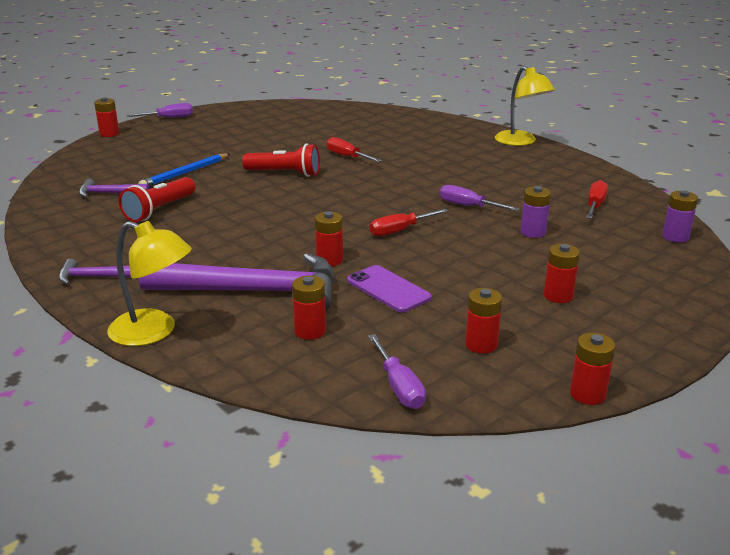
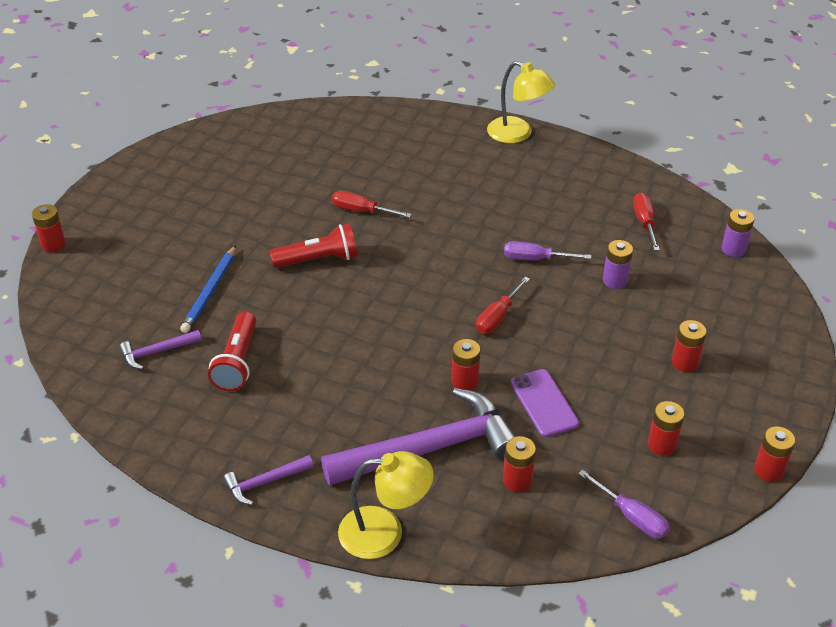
camera: 25 degrees left, 15 degrees up
(169, 118) = (99, 193): purple screwdriver -> none
(388, 289) = (544, 403): purple phone -> purple phone turned 45 degrees clockwise

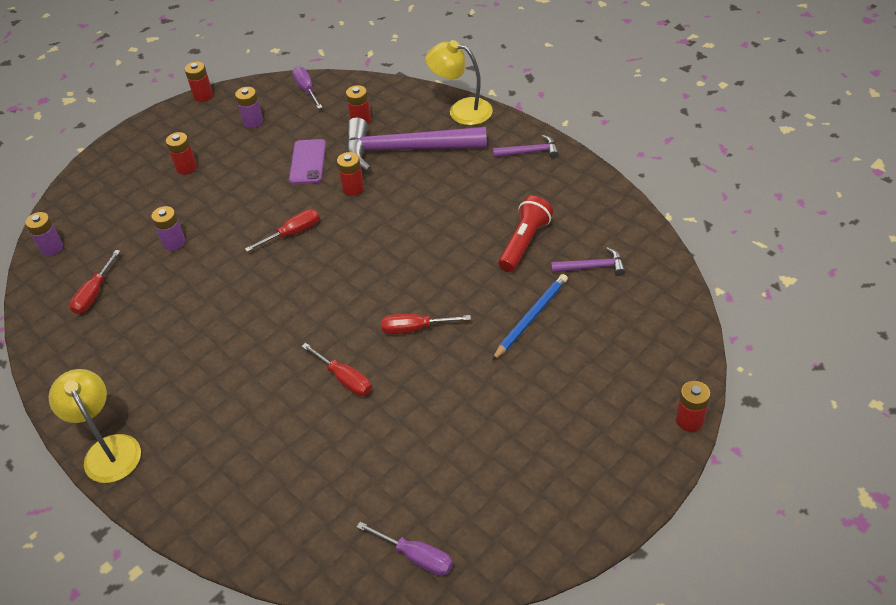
camera: 155 degrees left, 5 degrees up
(318, 259) = (415, 328): red flashlight -> red screwdriver
(535, 259) = (220, 279): purple screwdriver -> purple screwdriver (416, 556)
(662, 445) = (253, 121): red battery -> purple battery

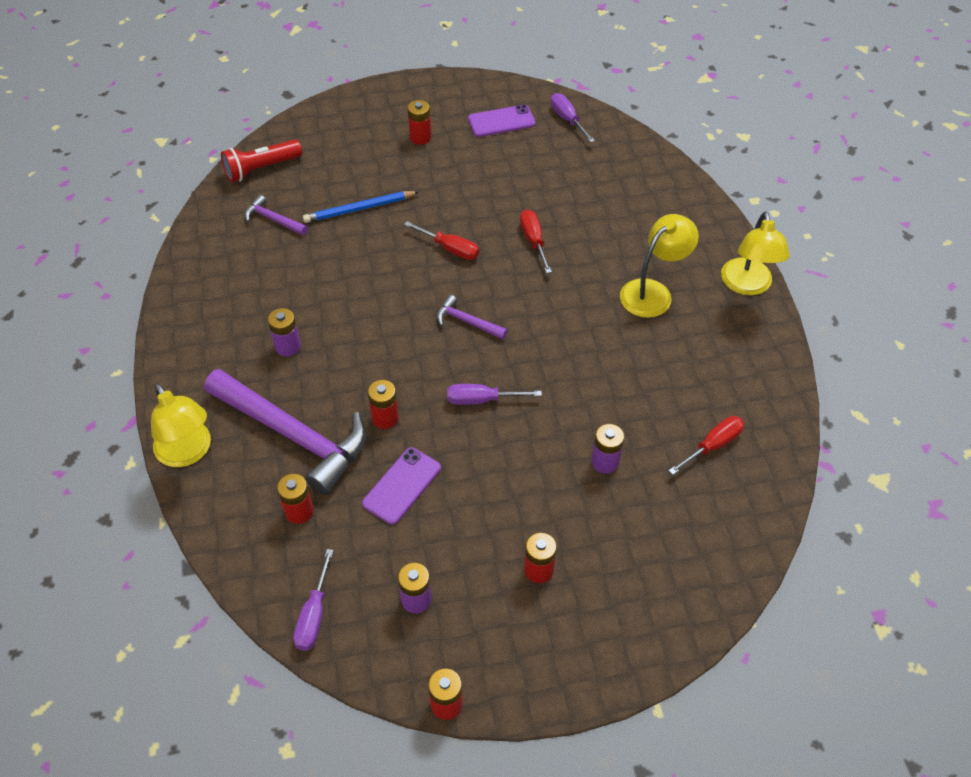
camera: 150 degrees left, 5 degrees up
(51, 248) = (743, 539): purple battery -> purple battery (288, 346)
(200, 391) = (653, 292): none -> yellow lamp
(292, 233) = (482, 400): red screwdriver -> purple screwdriver
(489, 505) = (501, 121): none -> purple phone
(524, 242) = (297, 268): red flashlight -> red flashlight (261, 169)
(529, 152) = (190, 354): purple hammer -> purple hammer (467, 322)
(689, 420) = (336, 100): red battery -> red battery (420, 137)

